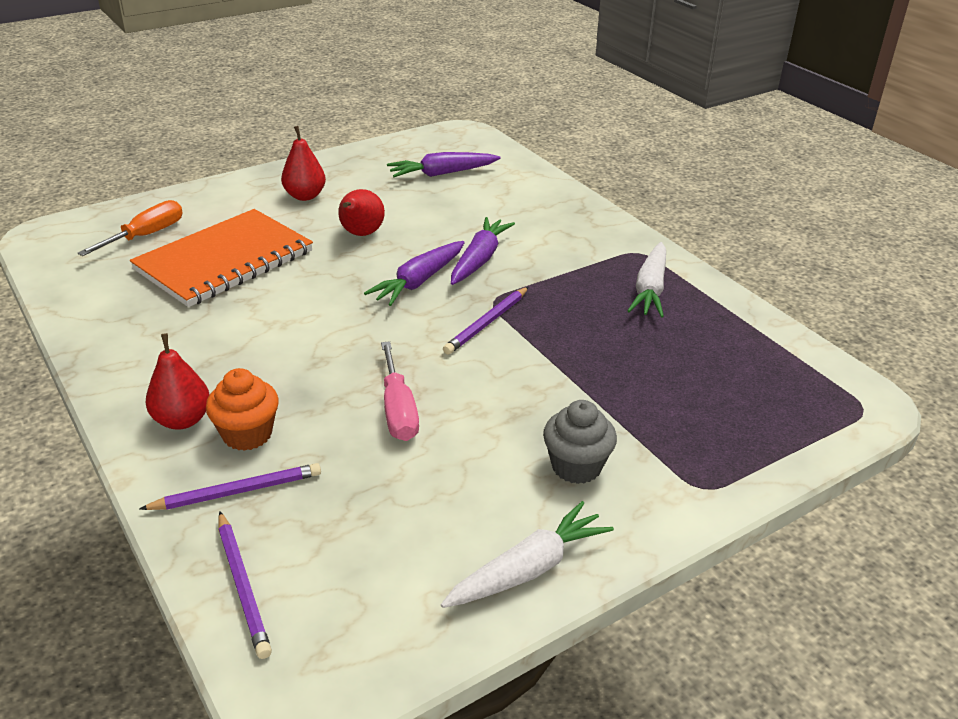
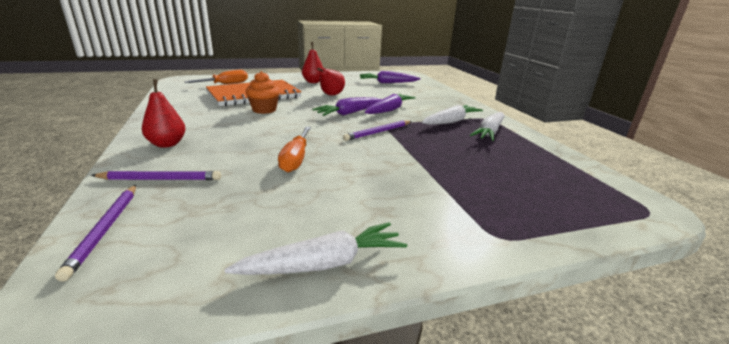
camera: 15 degrees right, 10 degrees down
(247, 434) = (196, 155): orange cupcake -> orange cupcake (264, 110)
(398, 410) = (296, 159): pink screwdriver -> orange screwdriver
(576, 466) = (400, 206): grey cupcake -> none
(586, 272) = (451, 121): none -> white carrot

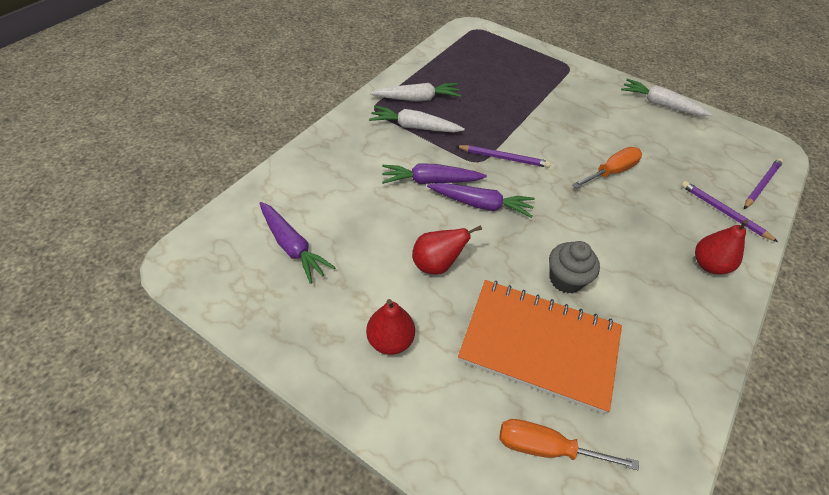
camera: 130 degrees left, 25 degrees up
(264, 110) = (566, 279): orange cupcake -> grey cupcake

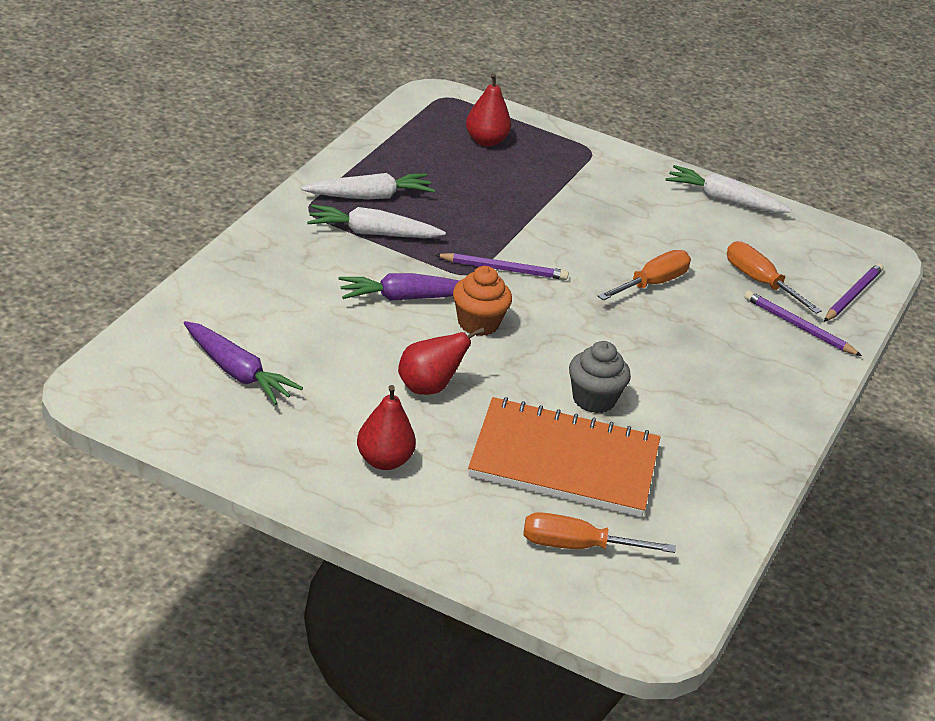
camera: 10 degrees left, 15 degrees down
(481, 204) = (478, 323): purple carrot -> orange cupcake
(691, 172) = (760, 282): none -> orange screwdriver
(708, 265) = (773, 382): red pear -> red pear (486, 141)

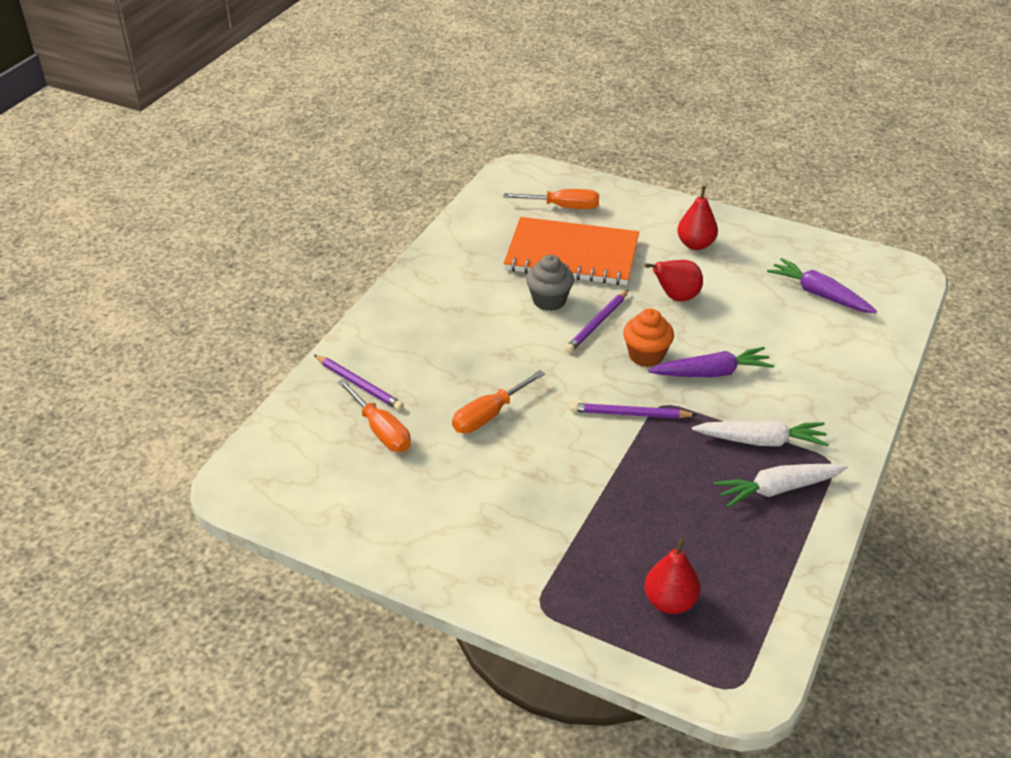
camera: 175 degrees left, 5 degrees up
(723, 200) = (390, 542): white carrot -> none
(852, 295) = (291, 426): purple pencil -> purple pencil (597, 324)

